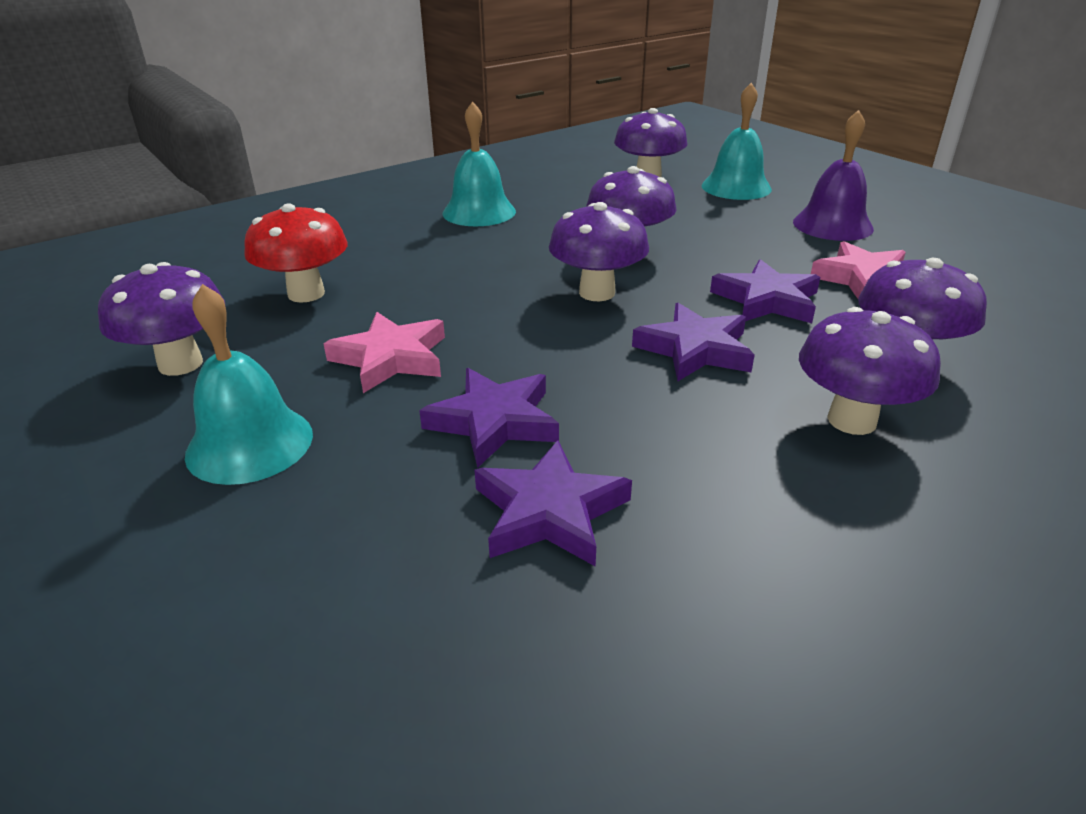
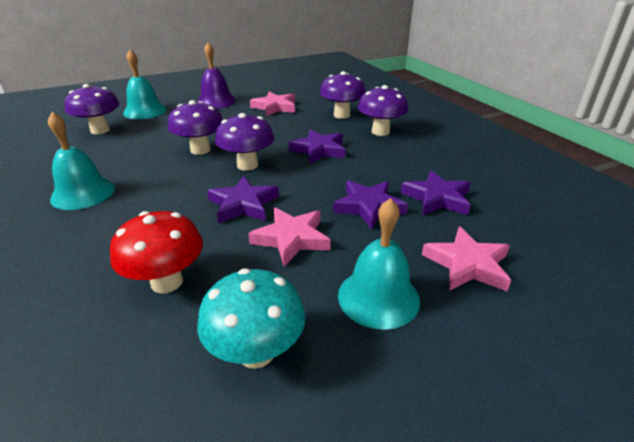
camera: 80 degrees left, 0 degrees up
(180, 364) = (256, 352): purple mushroom -> turquoise mushroom
(315, 545) = (467, 264): none -> pink star
(766, 300) = (282, 128): purple star -> purple star (243, 204)

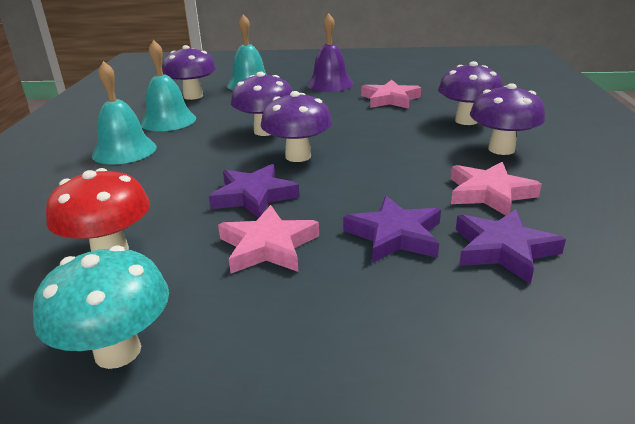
camera: 30 degrees right, 5 degrees down
(319, 150) = (397, 156): purple star -> none
(378, 297) = (301, 344): turquoise bell -> turquoise bell (168, 121)
(467, 264) = (463, 348): pink star -> pink star (489, 193)

